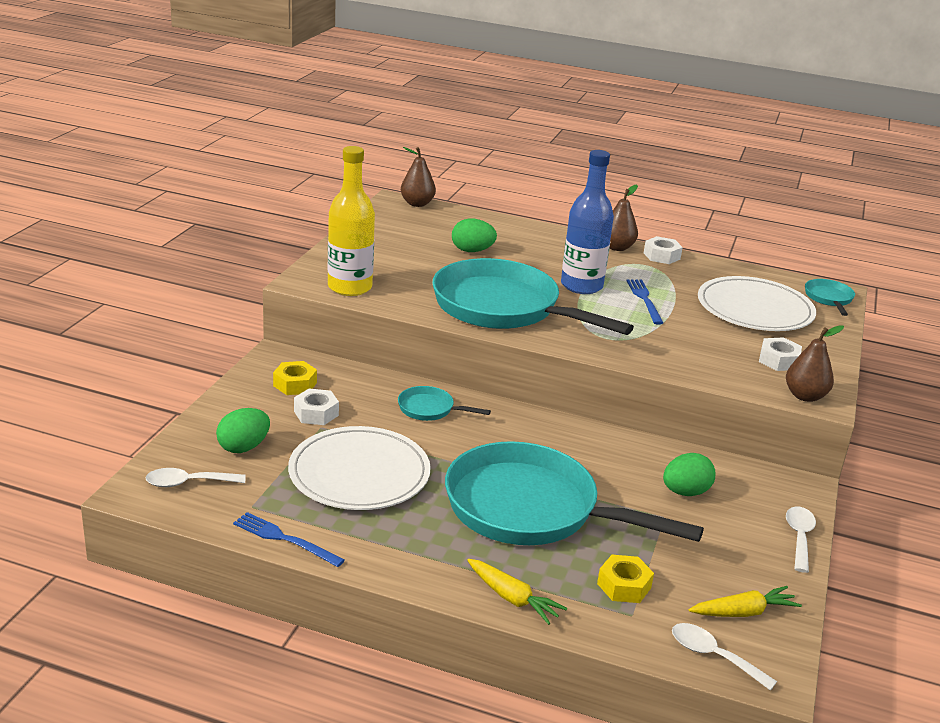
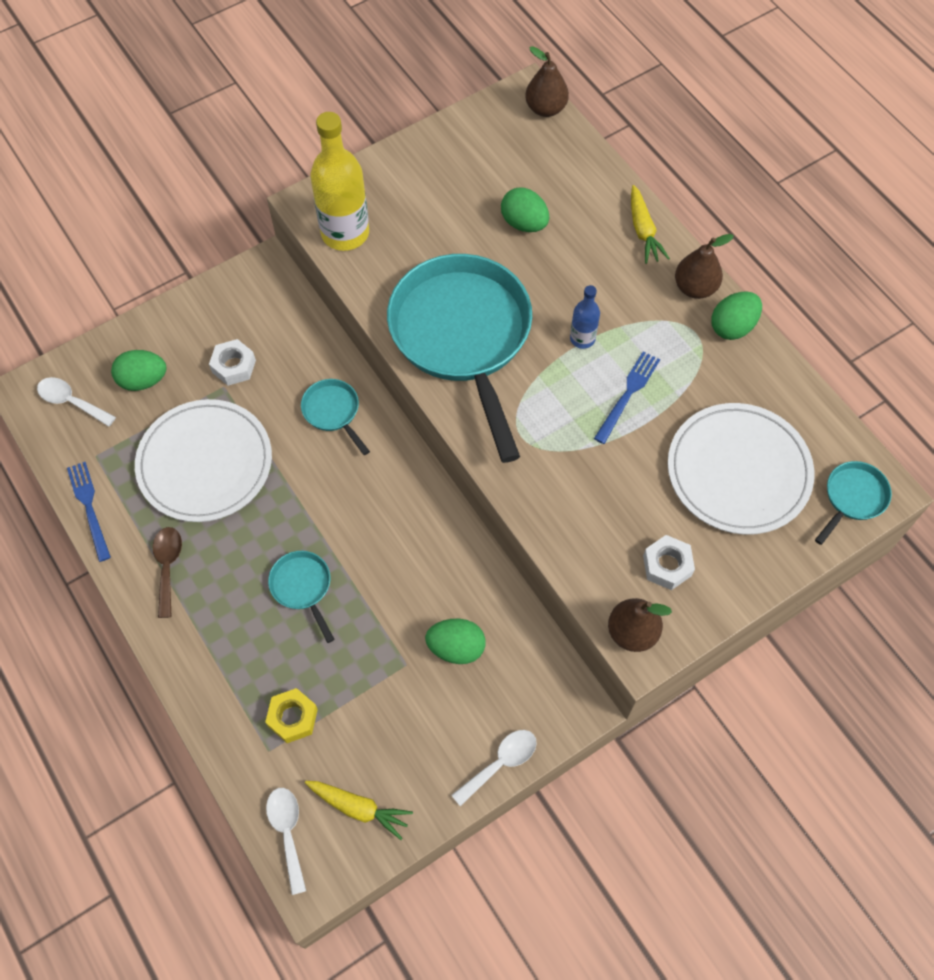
camera: 40 degrees right, 35 degrees up
(295, 384) = (248, 317): yellow nut -> none
(403, 545) = (168, 566): none -> brown spoon
(512, 598) = (196, 675): yellow carrot -> yellow carrot (643, 231)
(531, 509) = (303, 587): turquoise pan -> turquoise pan, size x0.41
(581, 286) = (582, 338): blue bottle -> blue bottle, size x0.51
(661, 256) = (732, 327): white nut -> green egg

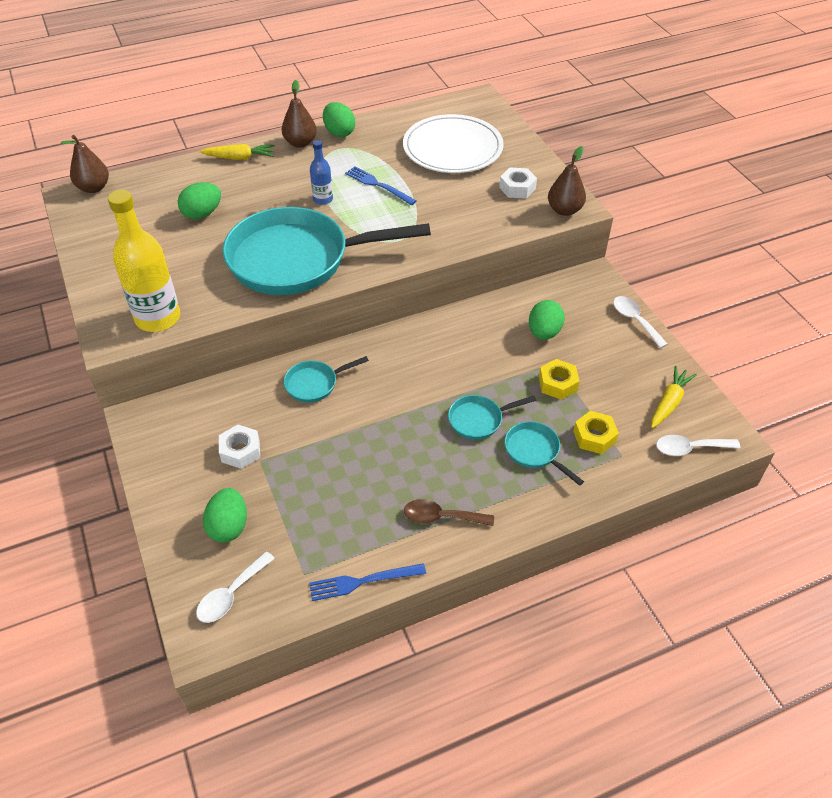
camera: 80 degrees left, 15 degrees down
(205, 463) = (339, 481): white plate -> none
(371, 670) = (557, 384): none -> yellow nut
(852, 498) = (482, 109): turquoise pan -> turquoise pan (535, 451)

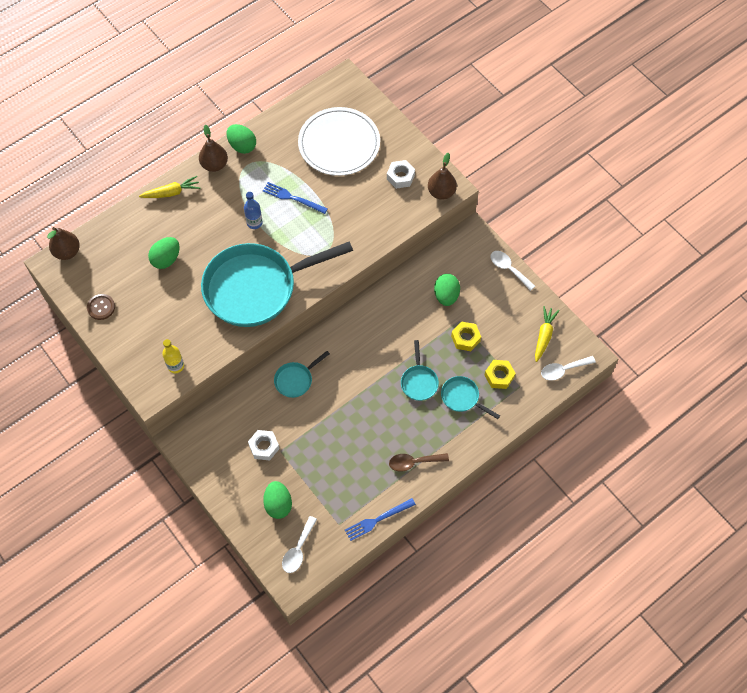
camera: 15 degrees left, 15 degrees up
(101, 244) = (101, 307): none -> brown button
(158, 318) = (176, 366): yellow bottle -> yellow bottle, size x0.51
(479, 420) = (419, 381): turquoise pan -> turquoise pan turned 60 degrees counterclockwise

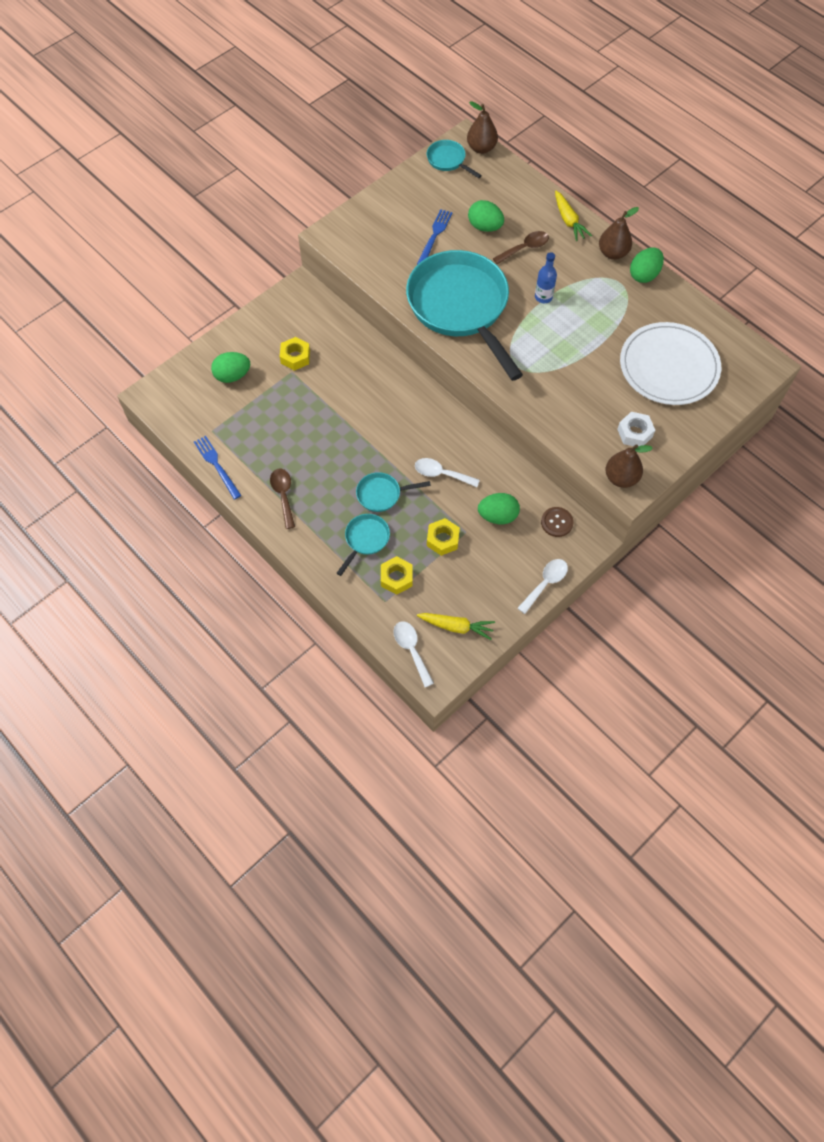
camera: 85 degrees right, 0 degrees up
(101, 307) = (421, 183): brown button -> brown button (556, 522)
(176, 366) = (360, 250): yellow bottle -> none
(197, 230) = (525, 248): none -> brown spoon
(264, 447) = (295, 357): white nut -> yellow nut
(292, 198) = (583, 328): blue fork -> blue fork (434, 236)
(296, 380) = (374, 377): turquoise pan -> turquoise pan (448, 160)
(298, 550) = (184, 397): white spoon -> white spoon (441, 474)

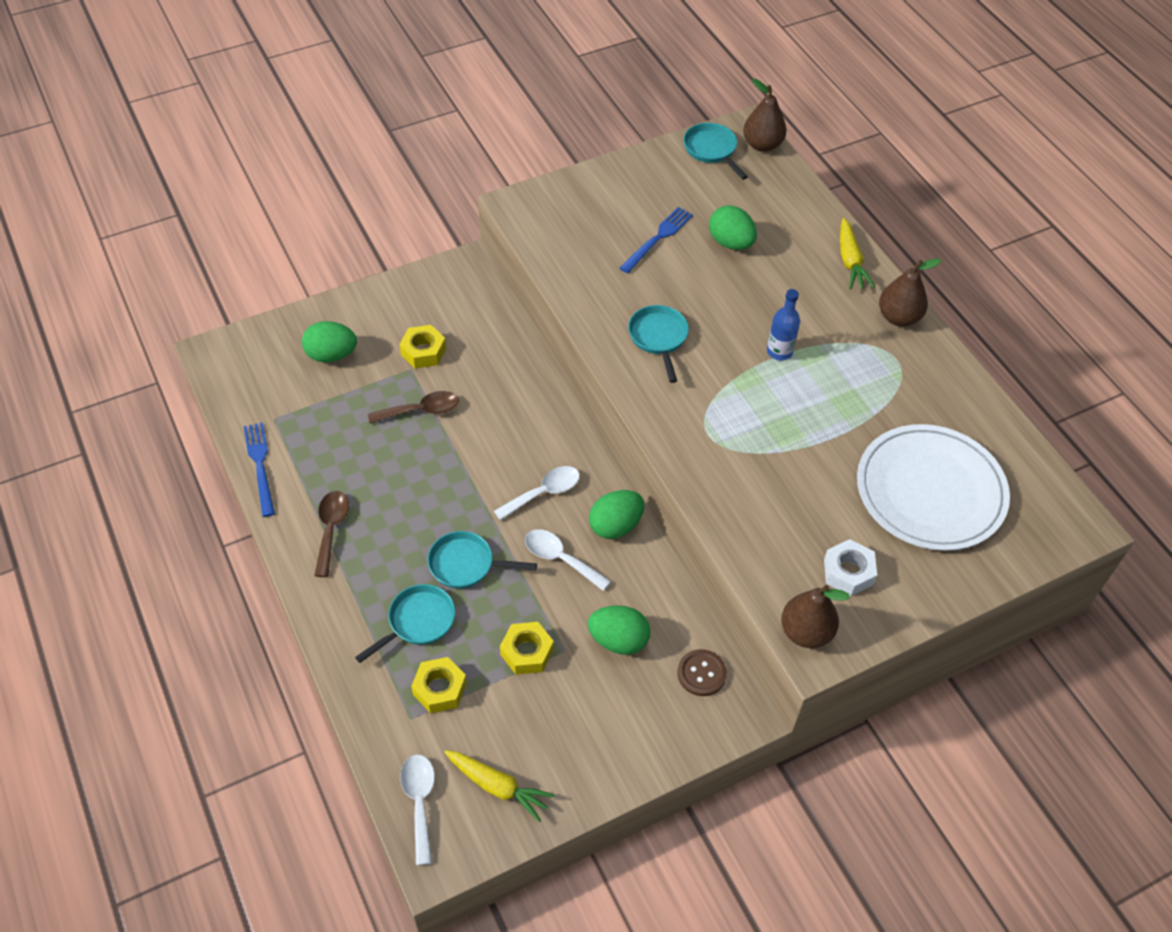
camera: 15 degrees right, 10 degrees down
(461, 308) = (659, 338): turquoise pan -> turquoise pan, size x0.41
(525, 248) = (776, 282): brown spoon -> brown spoon (421, 410)
(545, 583) = (653, 759): white spoon -> white spoon (544, 492)
(644, 275) = (934, 356): green egg -> green egg (615, 526)

